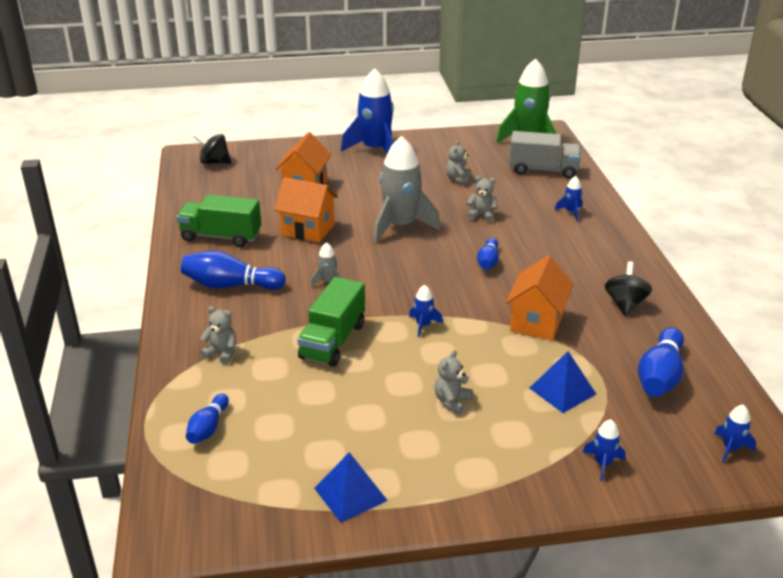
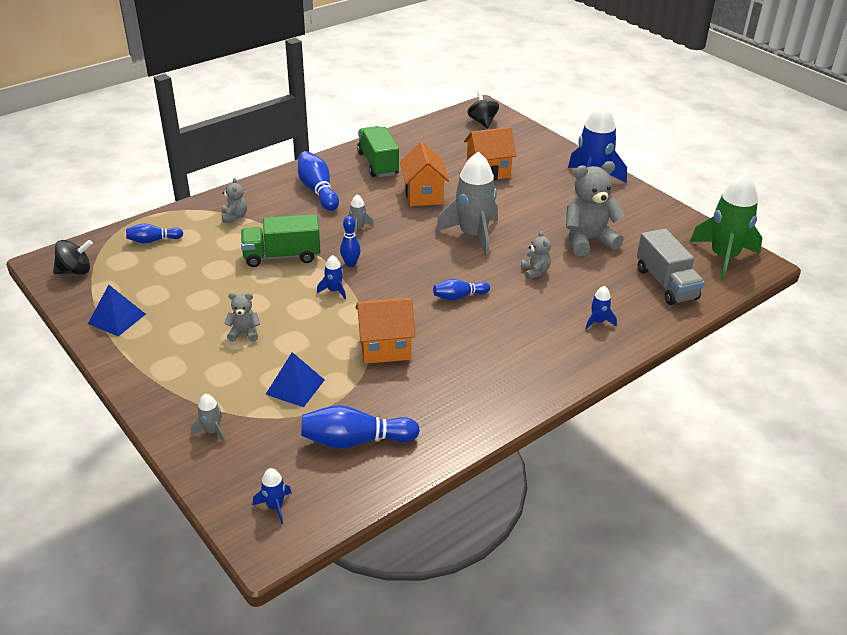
camera: 60 degrees right, 5 degrees up
(386, 303) = (350, 264): none -> blue bowling pin
(458, 179) = (588, 240): grey teddy bear -> grey teddy bear, size x2.03
(603, 464) = (212, 431): blue rocket -> grey rocket
(625, 304) = (458, 394): black spinning top -> black spinning top (75, 271)

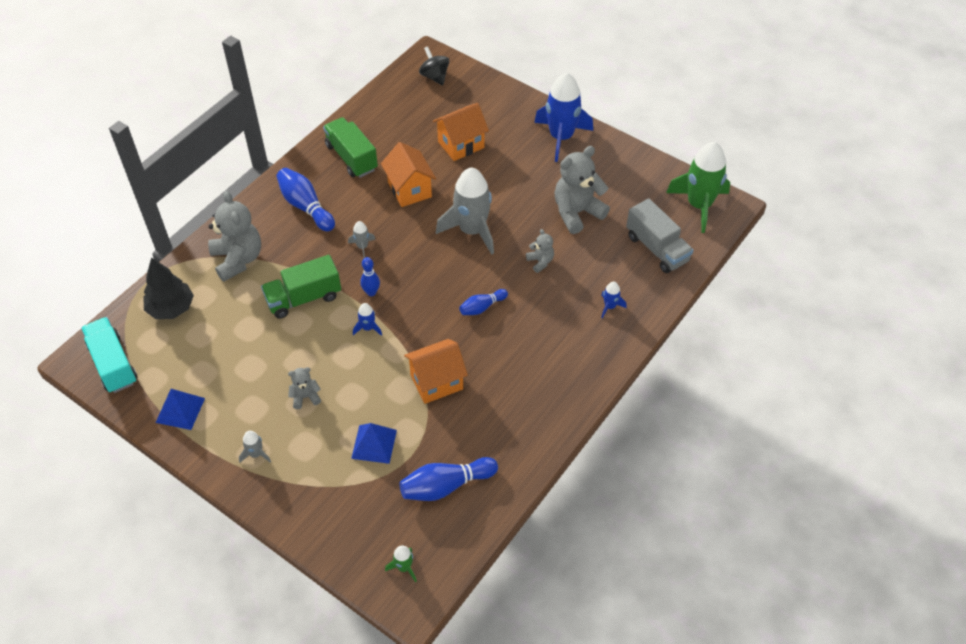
camera: 15 degrees left, 15 degrees up
(75, 271) = (113, 364): black spinning top -> turquoise truck
(153, 240) = (171, 308): blue bowling pin -> black tree
(212, 431) = (321, 509): grey rocket -> grey rocket (256, 454)
(234, 217) = (238, 259): grey teddy bear -> grey teddy bear, size x2.03
(275, 506) = (404, 567): blue rocket -> green rocket

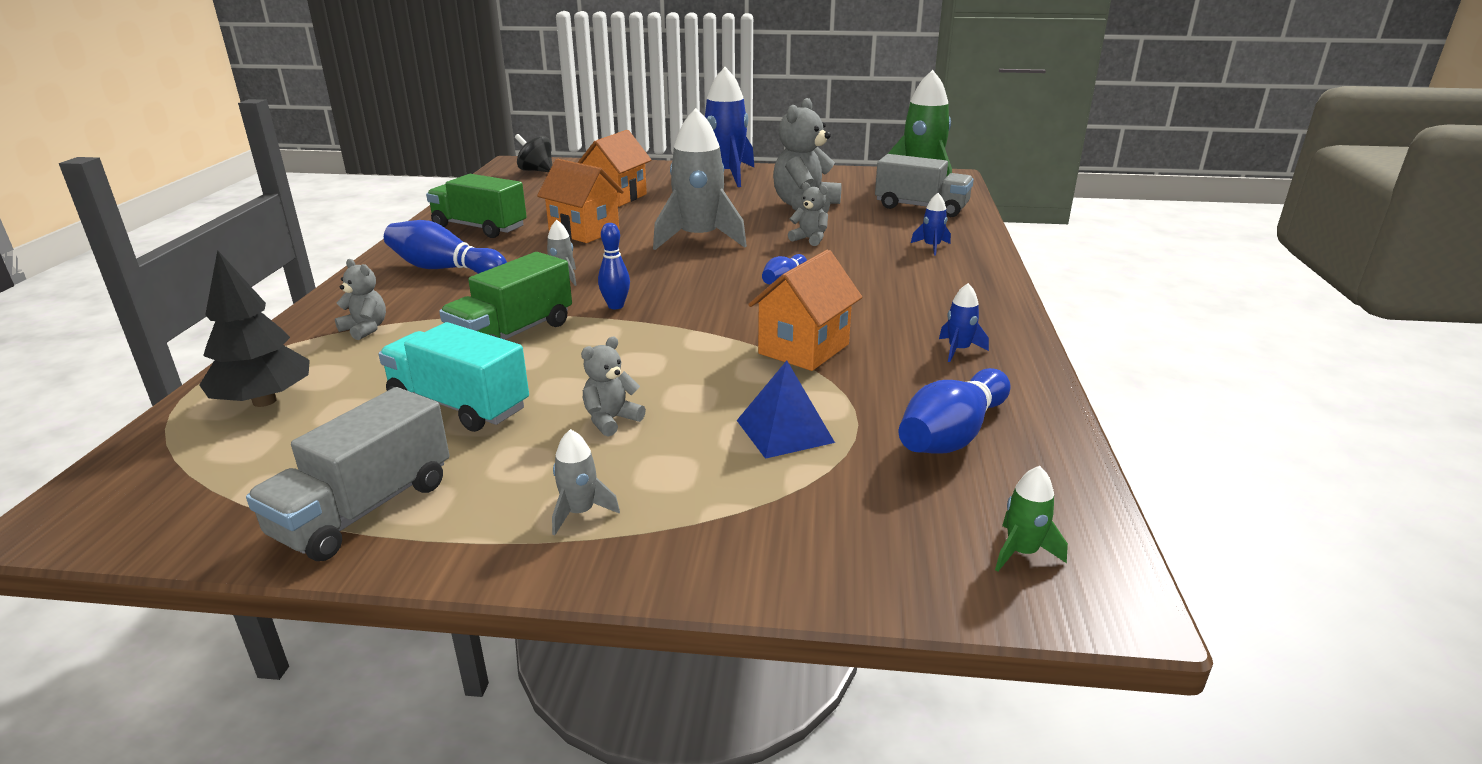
camera: 30 degrees left, 25 degrees down
(113, 364) = (161, 497): turquoise truck -> turquoise truck (458, 405)
(180, 410) = (364, 509): blue pyramid -> grey truck
(238, 259) = (365, 329): grey teddy bear -> grey teddy bear, size x0.49
(368, 328) = (644, 333): blue rocket -> blue rocket (958, 350)

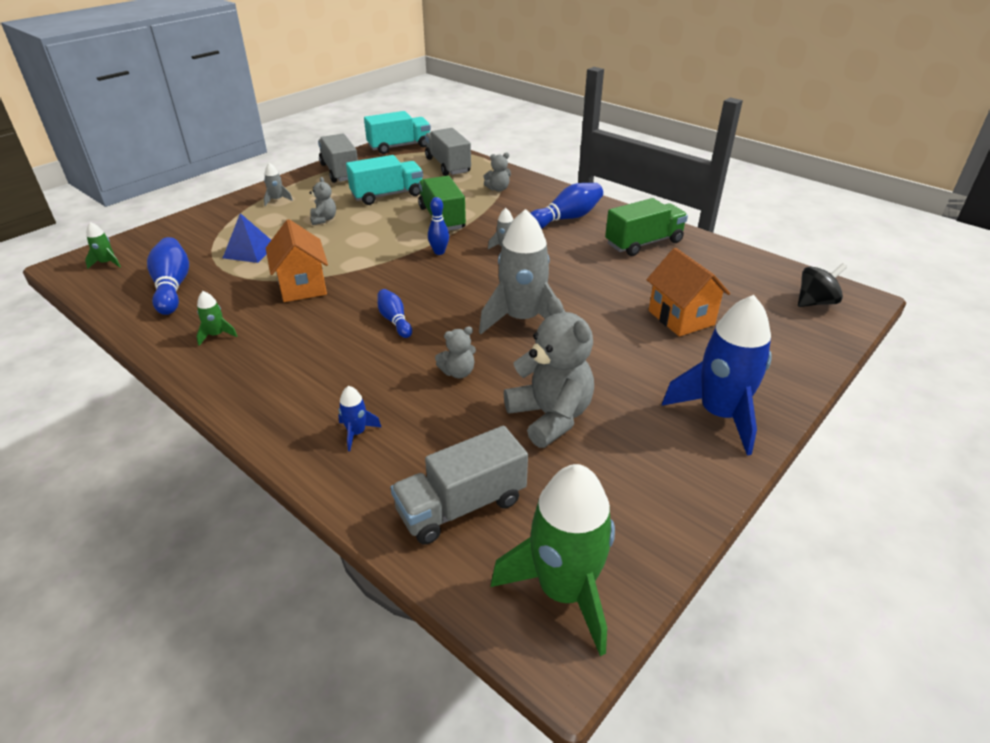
camera: 125 degrees right, 10 degrees up
(141, 502) = (399, 146): none -> turquoise truck
(264, 401) = (448, 165): black tree -> grey truck
(584, 231) = (593, 278): orange house -> none
(958, 350) = (216, 335): blue rocket -> green rocket

